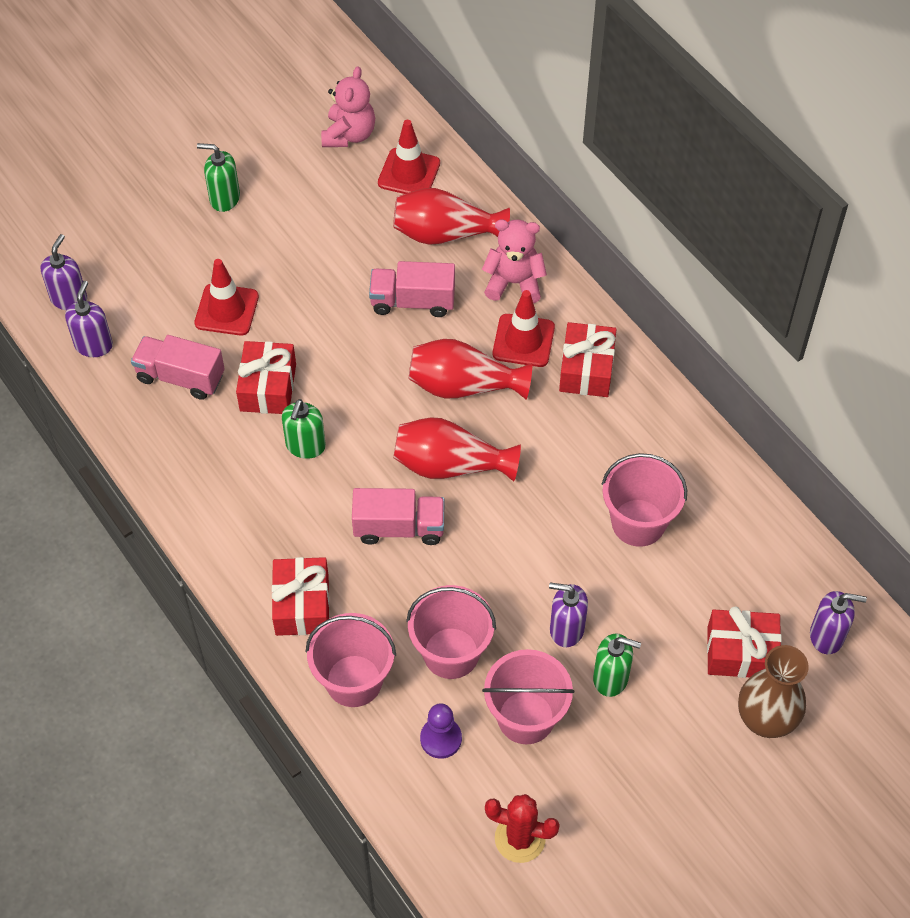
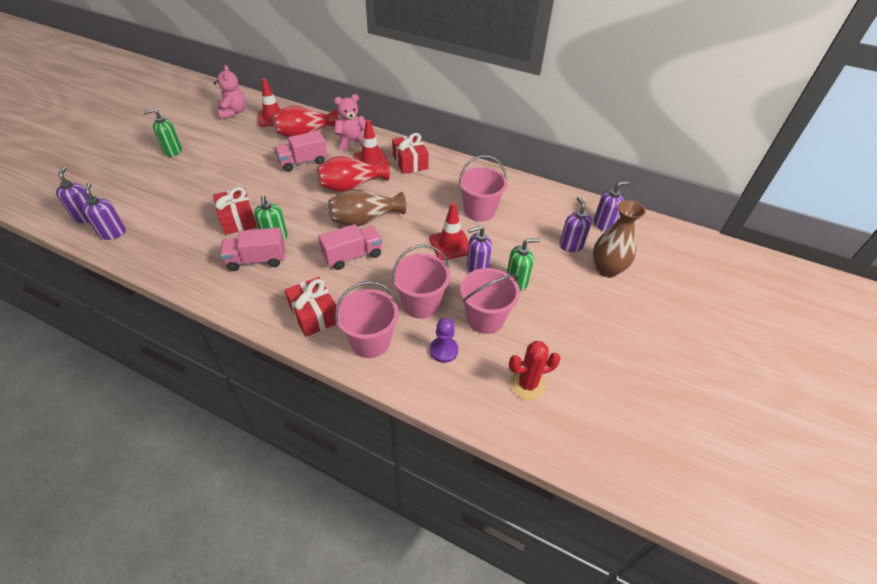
camera: 30 degrees left, 10 degrees down
(180, 377) = (179, 231): pink truck -> pink truck (256, 260)
(226, 310) = (195, 194): red traffic cone -> red traffic cone (450, 245)
(450, 465) = (365, 220): red vase -> brown vase
(741, 652) = (571, 245): red gift -> purple soap dispenser

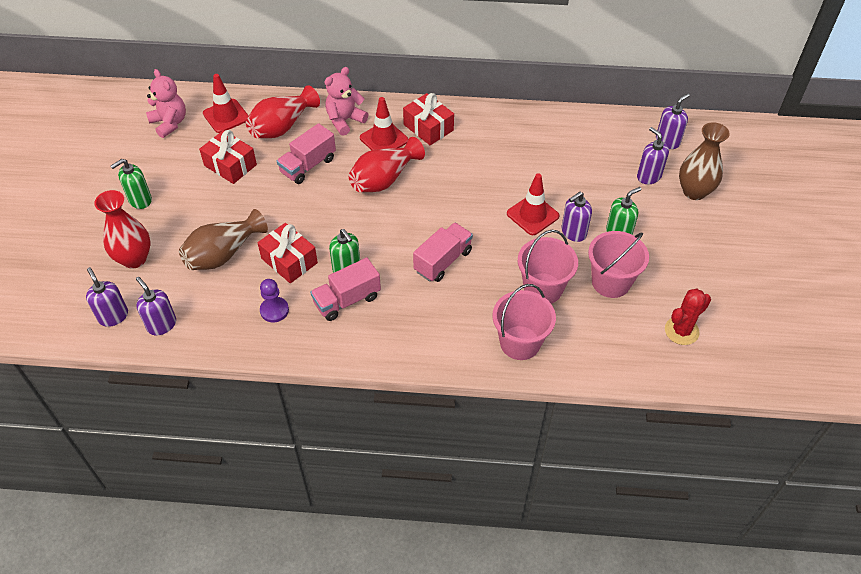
camera: 20 degrees left, 5 degrees up
(135, 185) = (134, 259): none -> red vase
(314, 314) = (448, 335): red gift -> red gift (230, 165)
(365, 220) = (427, 215): brown vase -> brown vase (223, 254)
(443, 350) = (591, 326): purple pawn -> purple pawn (274, 310)
(479, 211) = (538, 166): pink bucket -> none

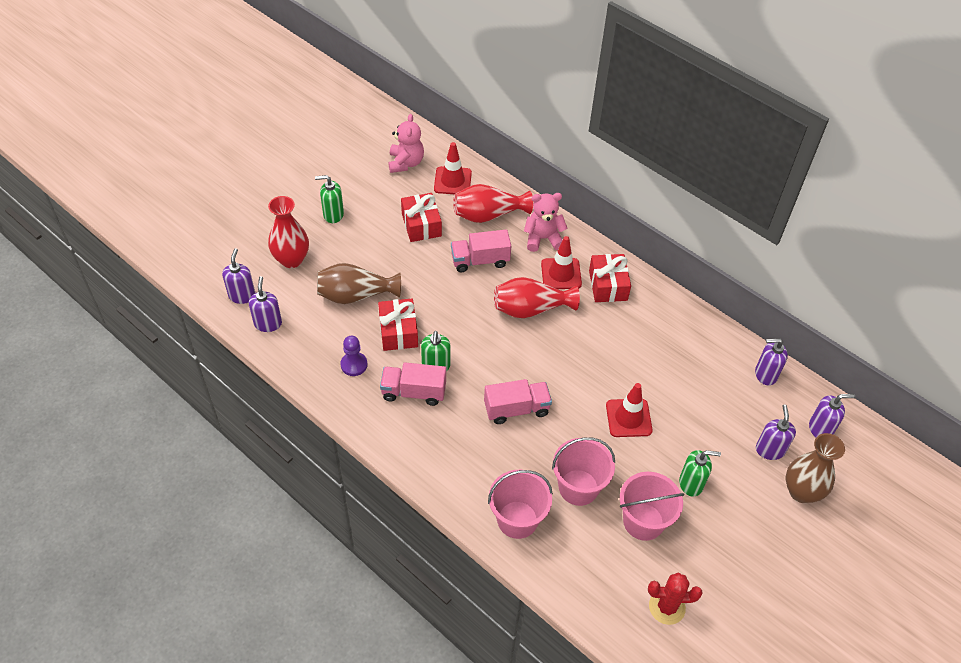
camera: 35 degrees right, 0 degrees up
(573, 232) = (650, 456): purple soap dispenser -> purple soap dispenser (765, 374)

